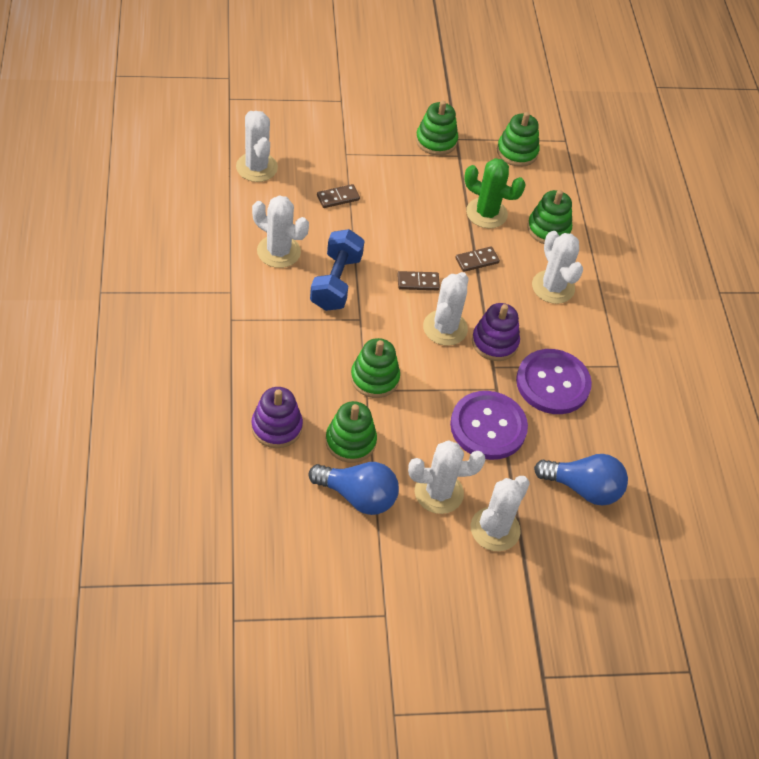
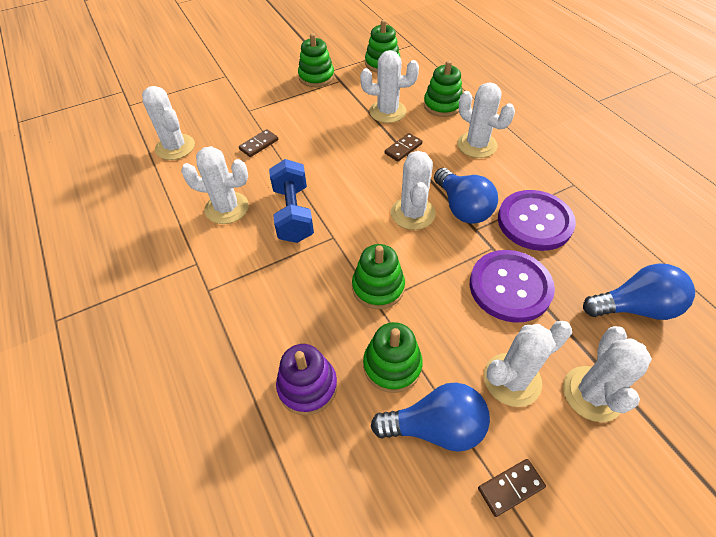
camera: 15 degrees left, 0 degrees up
(418, 282) = (365, 184): brown domino -> brown domino (510, 487)
(486, 213) = (387, 112): green cactus -> white cactus
(494, 342) = (462, 208): purple stacking toy -> blue light bulb

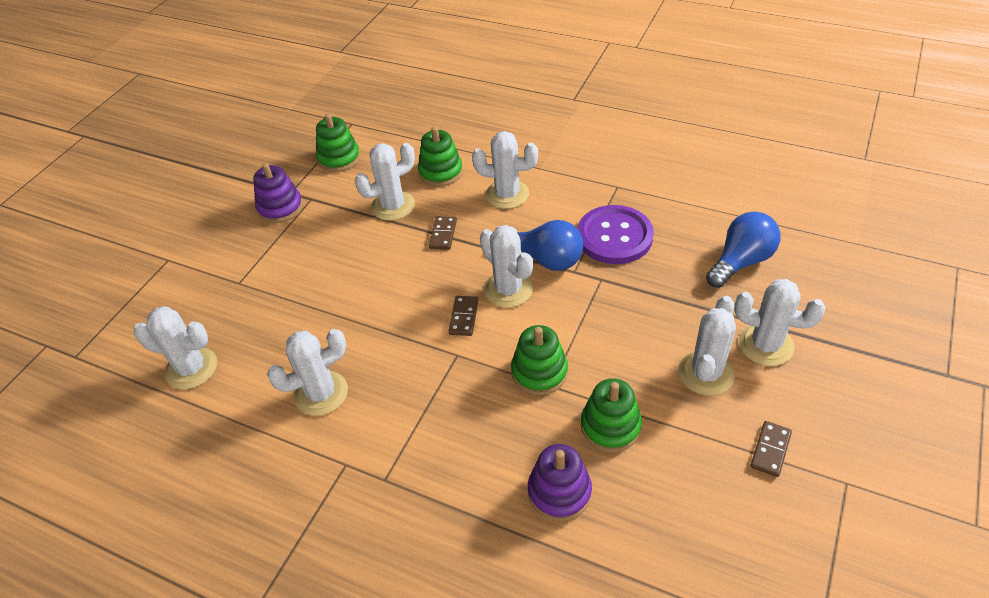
camera: 35 degrees left, 5 degrees down
(259, 144) = (289, 311): brown domino -> brown domino (464, 317)
(293, 213) = (396, 357): blue dumbbell -> none
(316, 77) = (280, 208): green stacking toy -> purple stacking toy
(435, 427) = (684, 447): blue light bulb -> none
(510, 287) = (642, 303): purple button -> none
(592, 393) = (765, 345): white cactus -> white cactus turned 45 degrees counterclockwise

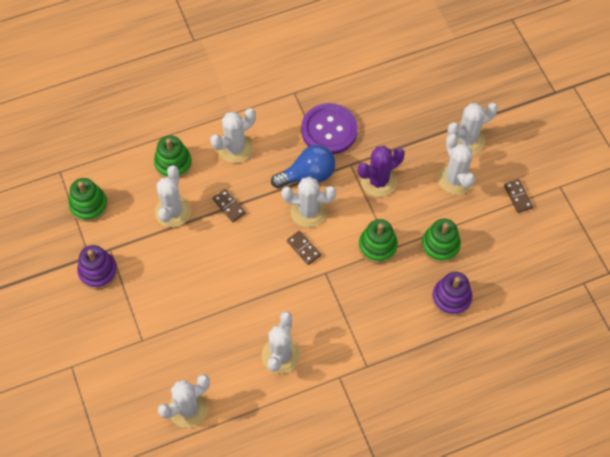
camera: 50 degrees left, 15 degrees up
(613, 314) = (378, 181): none -> purple cactus
(741, 261) = (410, 95): blue light bulb -> none

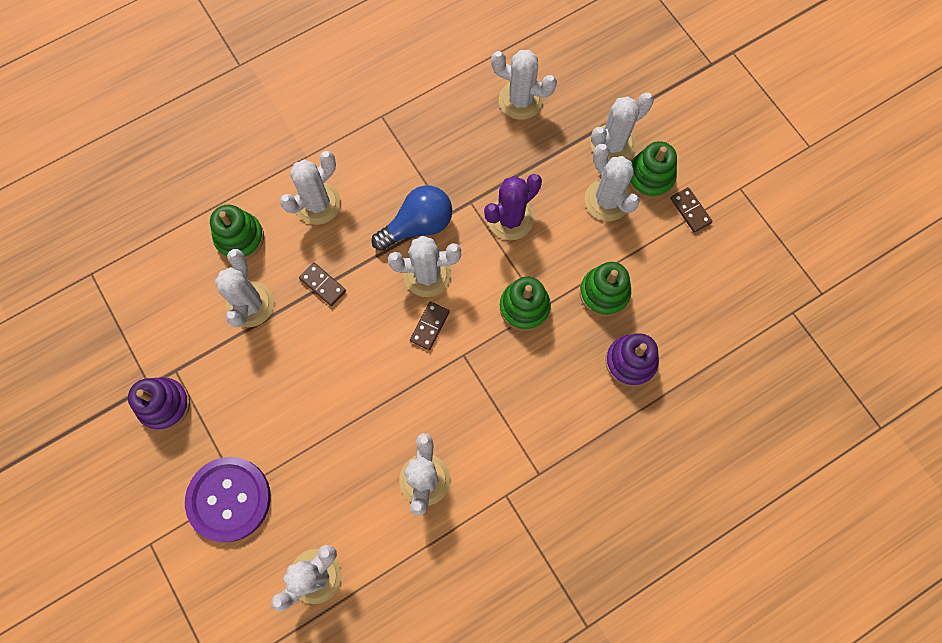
camera: 10 degrees left, 10 degrees up
(89, 205) = (137, 314): green stacking toy -> green stacking toy (650, 177)
(303, 248) = (430, 326): brown domino -> brown domino turned 75 degrees clockwise
(329, 130) = (435, 160): purple button -> purple button (229, 499)
(402, 97) = (520, 100): none -> white cactus

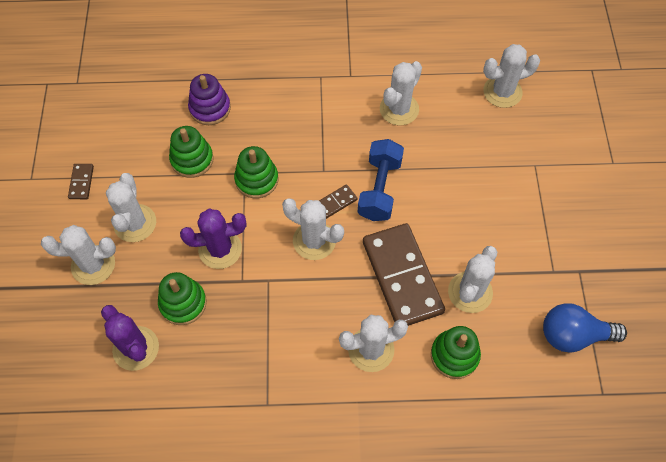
camera: 150 degrees left, 10 degrees down
(164, 405) = (571, 250): purple stacking toy -> none
(229, 499) = (544, 163): purple button -> none
(323, 285) = (402, 277): brown domino -> brown domino, size x2.43
(393, 366) = (379, 189): none -> blue dumbbell
(418, 225) = (297, 284): blue light bulb -> blue light bulb (573, 335)
(520, 100) = (136, 348): white cactus -> purple cactus
(650, 177) = (88, 223): green stacking toy -> green stacking toy (183, 303)

